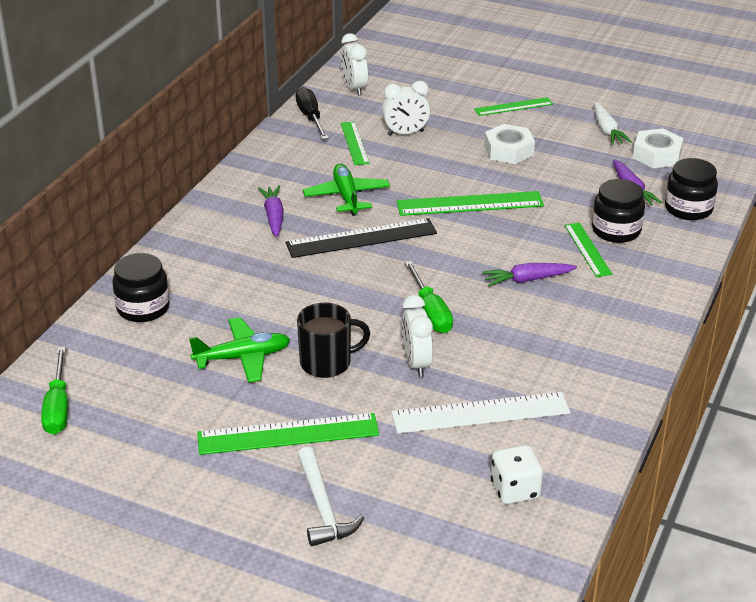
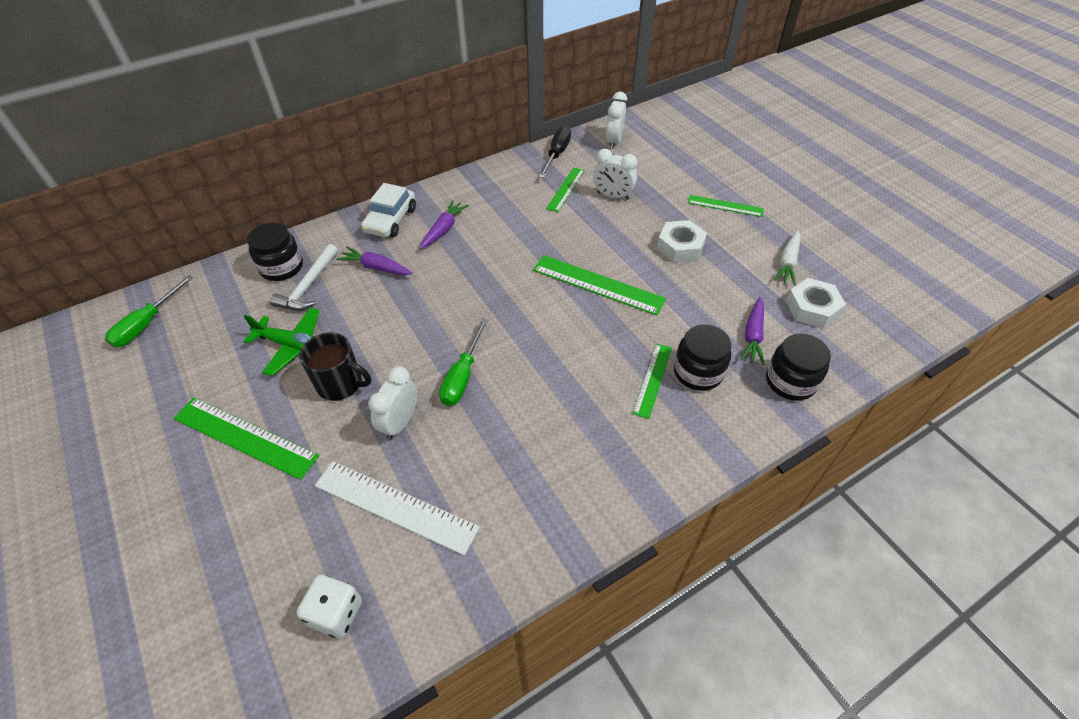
camera: 35 degrees right, 15 degrees up
(208, 229) = (391, 220): none -> white car
(323, 507) = (190, 527): white hammer -> white hammer (308, 286)
(346, 196) = (512, 235): green plane -> none
(361, 238) = (483, 278): black ruler -> none
(527, 280) = (570, 385): purple carrot -> purple carrot (376, 267)

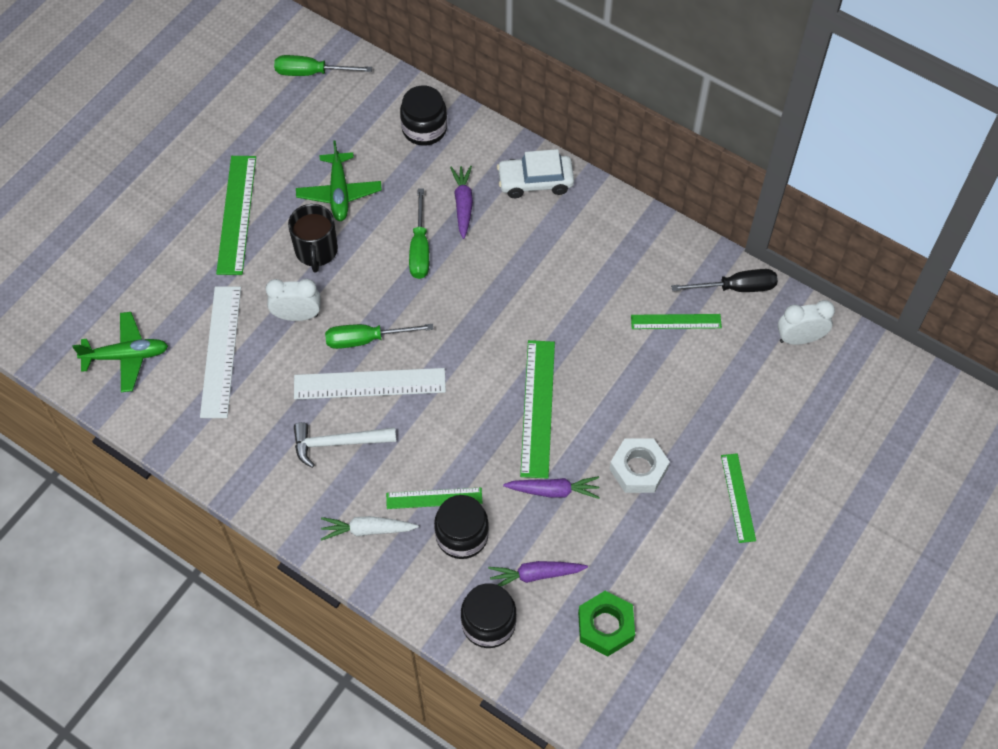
camera: 65 degrees right, 10 degrees up
(308, 286) = (412, 163): white hammer -> white hammer (338, 443)
(336, 613) = (126, 356): white dice -> green plane
(397, 308) = (420, 248): none -> green screwdriver
(444, 229) = (547, 235): purple carrot -> purple carrot (554, 491)
(510, 389) = (369, 384): none -> white ruler
(613, 196) = (690, 373): white clock -> none
(787, 263) = (669, 587): white carrot -> white carrot (367, 530)
(812, 308) = (605, 626): white nut -> green nut

